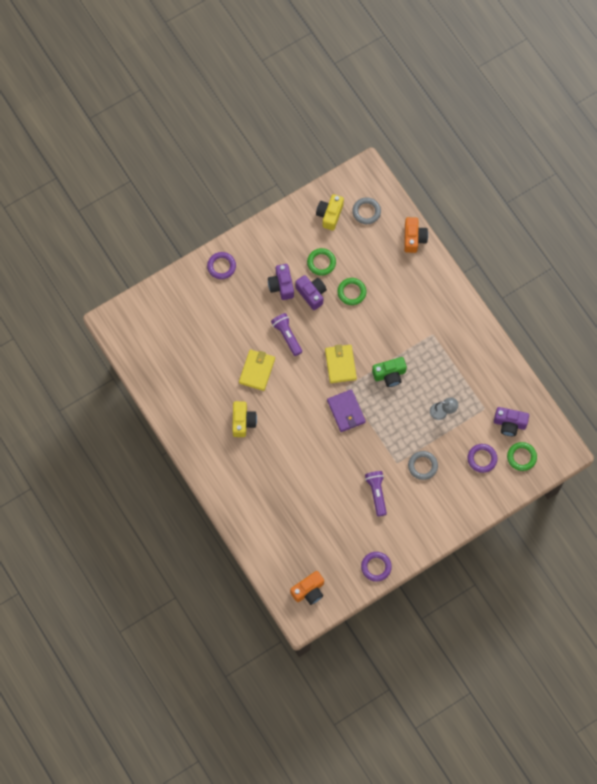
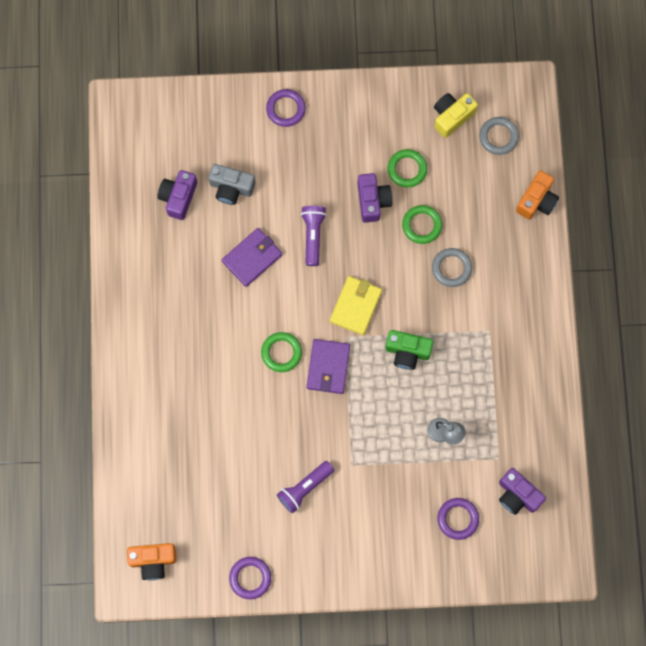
camera: 30 degrees right, 5 degrees up
(217, 334) = (231, 188): none -> grey camera
(243, 422) = (199, 310): yellow camera -> none
(257, 370) = (252, 258): yellow wallet -> purple wallet
(281, 285) = (343, 171): purple camera -> purple camera (178, 197)
(376, 493) = (304, 488): purple flashlight -> purple flashlight turned 150 degrees counterclockwise
(422, 466) = (380, 486): grey ring -> grey ring (451, 268)
(521, 457) = (507, 544): green ring -> green ring (281, 353)

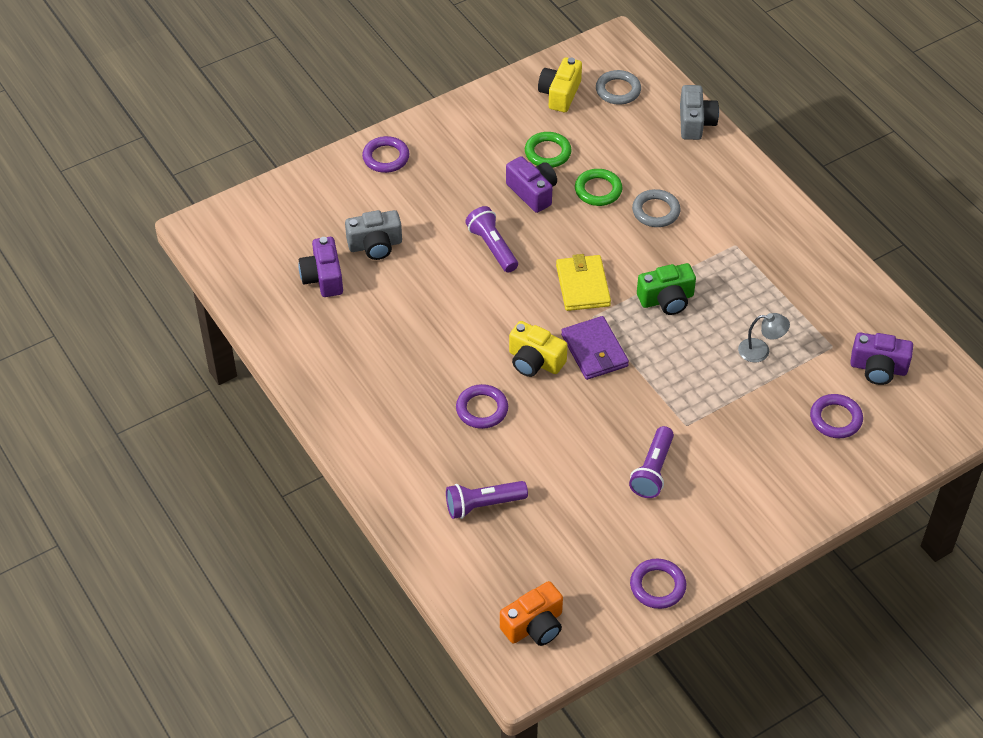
camera: 30 degrees left, 25 degrees down
(176, 450) = (483, 505): none -> purple flashlight
(221, 372) = (482, 409): none -> purple ring
(252, 258) = (441, 294): purple wallet -> none
(281, 353) = (535, 361): green ring -> yellow camera
(536, 201) = (695, 123): orange camera -> grey camera

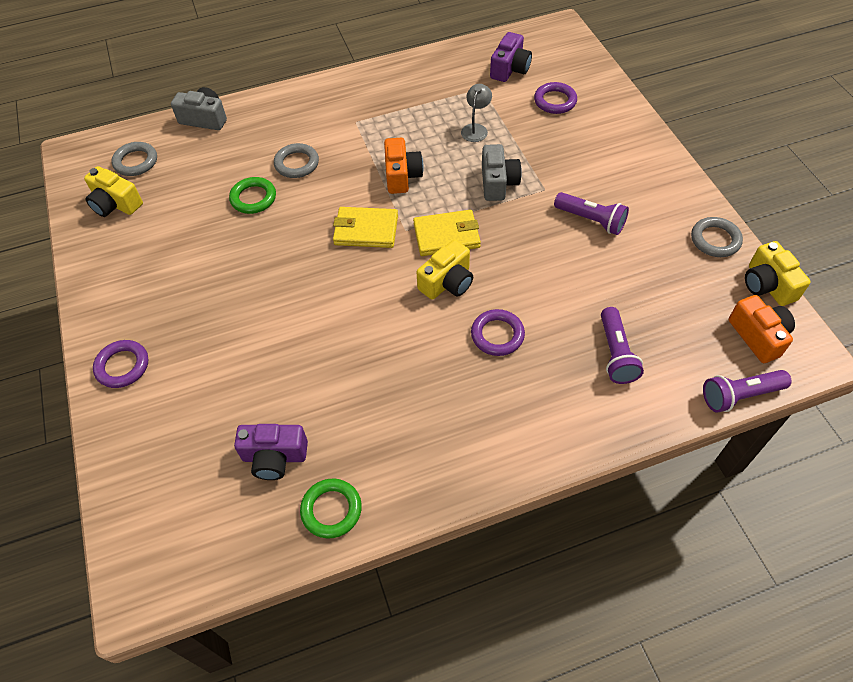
camera: 75 degrees left, 5 degrees up
(375, 245) = (247, 396): grey camera -> grey camera (498, 183)
(492, 247) = (291, 291): purple flashlight -> purple flashlight (740, 395)
(532, 192) = (233, 247): purple camera -> none
(547, 153) = (187, 226): green ring -> green ring (331, 510)
(594, 351) = (446, 236): purple wallet -> yellow wallet
(606, 635) = (767, 285): none -> yellow camera
(657, 586) = (715, 240): purple ring -> grey ring
(666, 299) = (402, 175): green camera -> orange camera

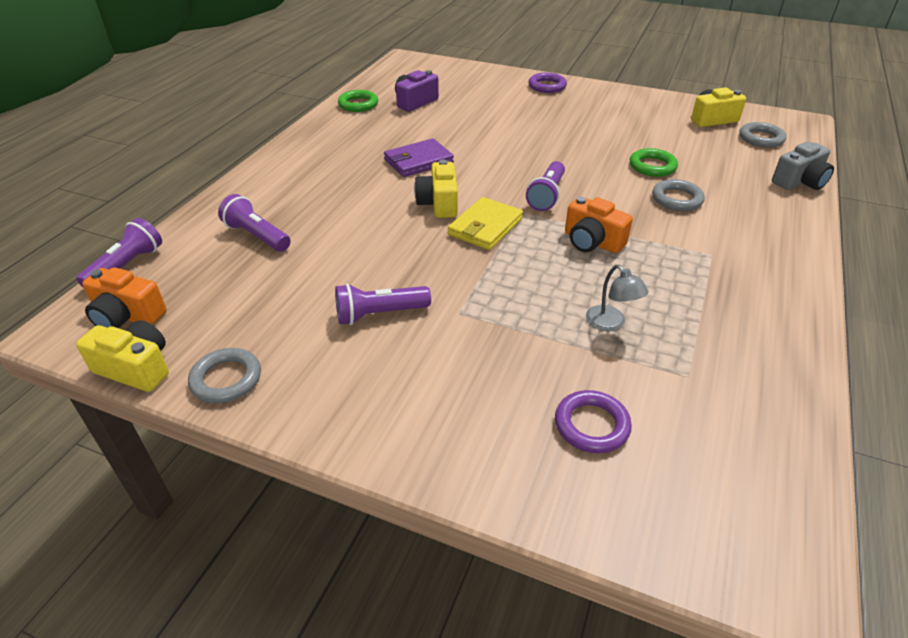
camera: 130 degrees right, 15 degrees down
(366, 230) = (547, 195): yellow wallet -> purple flashlight
(398, 347) = (418, 161): none -> purple wallet
(497, 335) = (361, 199): purple ring -> none
(498, 183) = (508, 289): grey camera -> none
(510, 69) = (710, 431): purple camera -> none

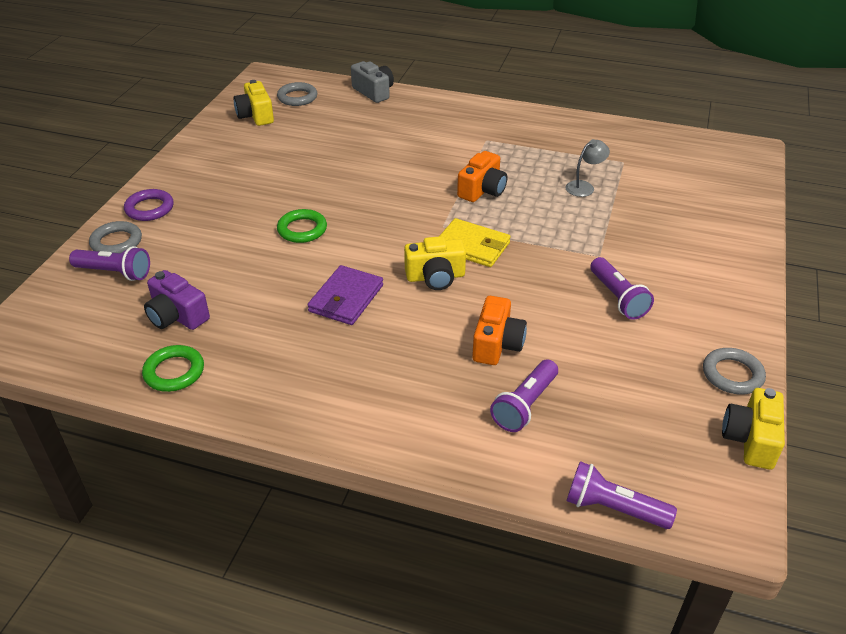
camera: 95 degrees left, 0 degrees up
(127, 316) = (690, 474): orange camera -> orange camera (497, 344)
(418, 161) = (346, 298): purple wallet -> purple wallet turned 60 degrees clockwise
(547, 195) = (411, 211): purple flashlight -> purple flashlight (115, 272)
(591, 425) = (684, 198): purple ring -> none
(652, 166) = (351, 153): green ring -> green ring (302, 229)
(677, 199) = (408, 146): grey ring -> grey ring (116, 242)

